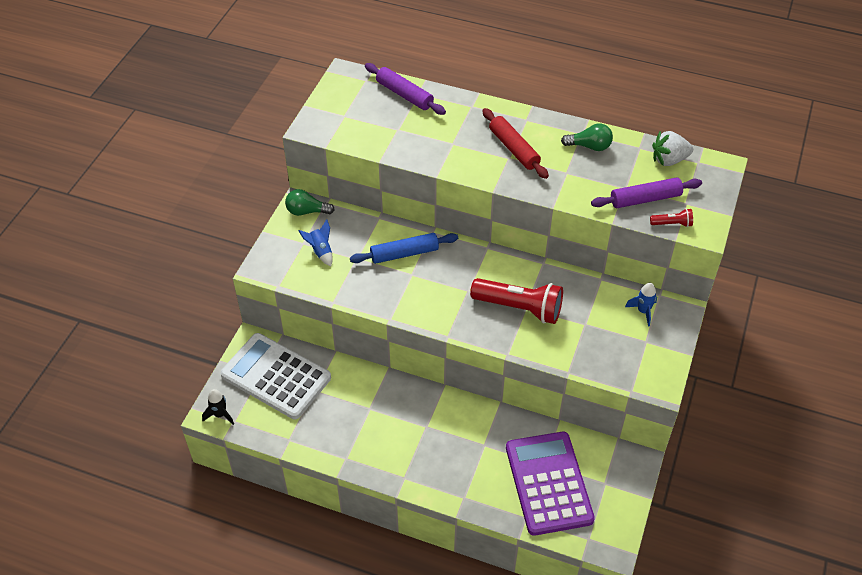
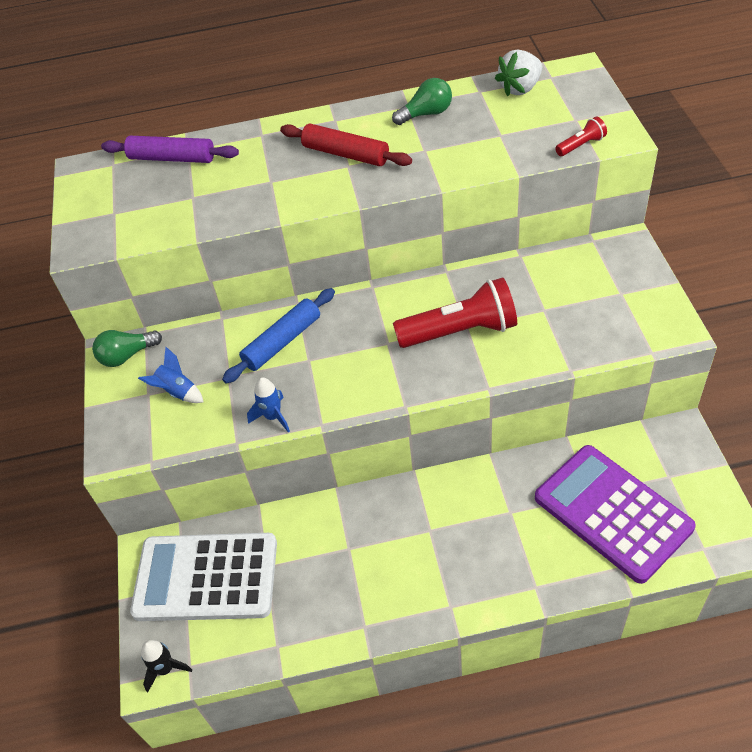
camera: 25 degrees left, 0 degrees up
(643, 311) = (591, 265): blue rocket -> blue rocket (273, 417)
(645, 199) = (531, 135): purple rolling pin -> none

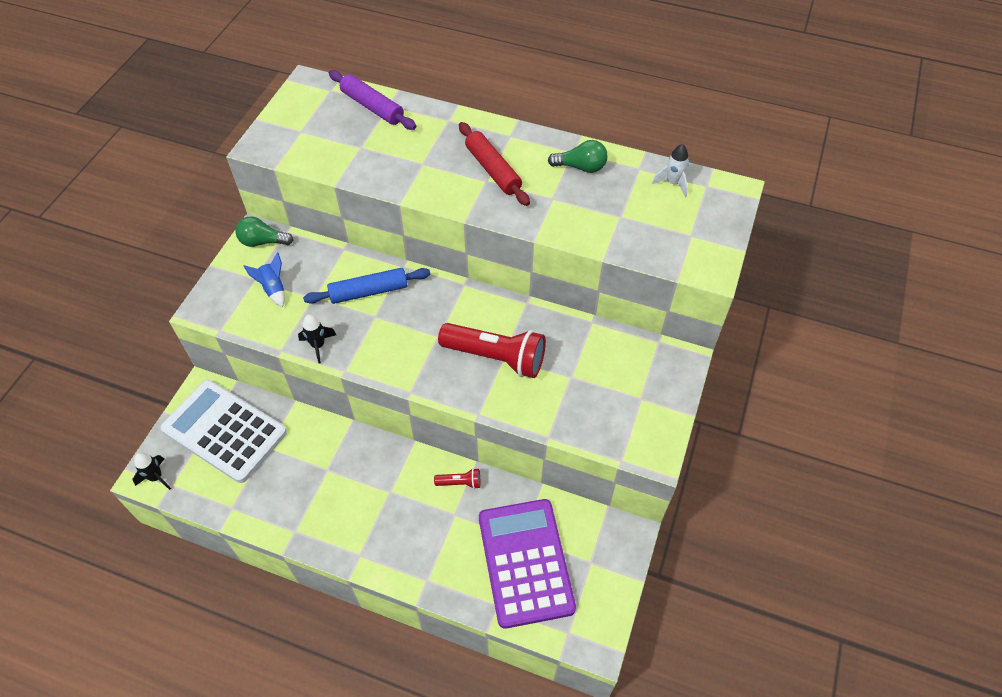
camera: 25 degrees right, 5 degrees up
(273, 417) = (318, 345): blue rocket -> black rocket
(520, 88) = (673, 183): white strawberry -> white rocket
(581, 145) = (673, 261): red flashlight -> red flashlight (460, 482)

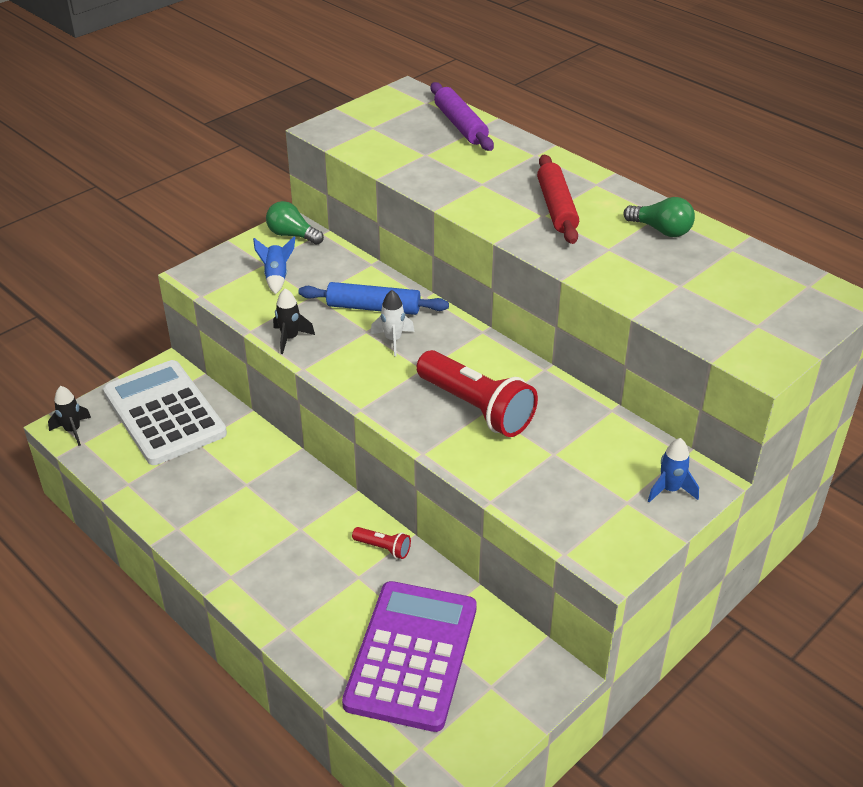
camera: 25 degrees right, 15 degrees down
(664, 376) = (670, 490): none -> blue rocket
(673, 183) = (766, 272): white rocket -> white rocket (393, 340)

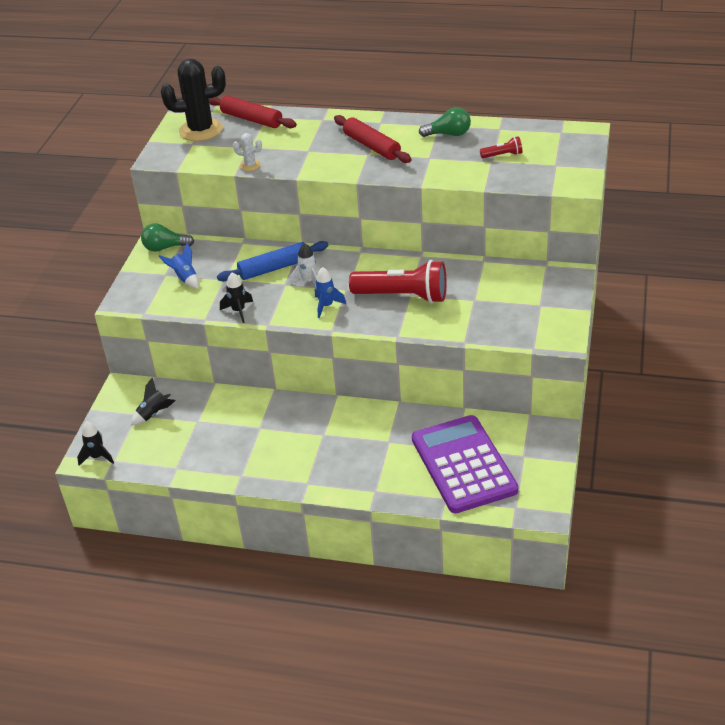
camera: 30 degrees left, 0 degrees up
(164, 413) = (153, 414): white calculator -> black rocket
(383, 548) = (387, 418): red flashlight -> red flashlight (502, 155)
(397, 116) = (201, 130): none -> black cactus
(403, 175) = (250, 165): none -> white cactus
(460, 125) = (251, 119): purple rolling pin -> red rolling pin
(670, 490) = (557, 287): blue rocket -> blue rocket (326, 306)

